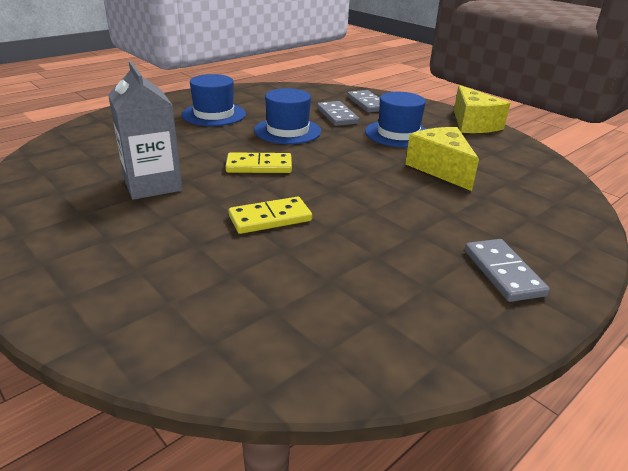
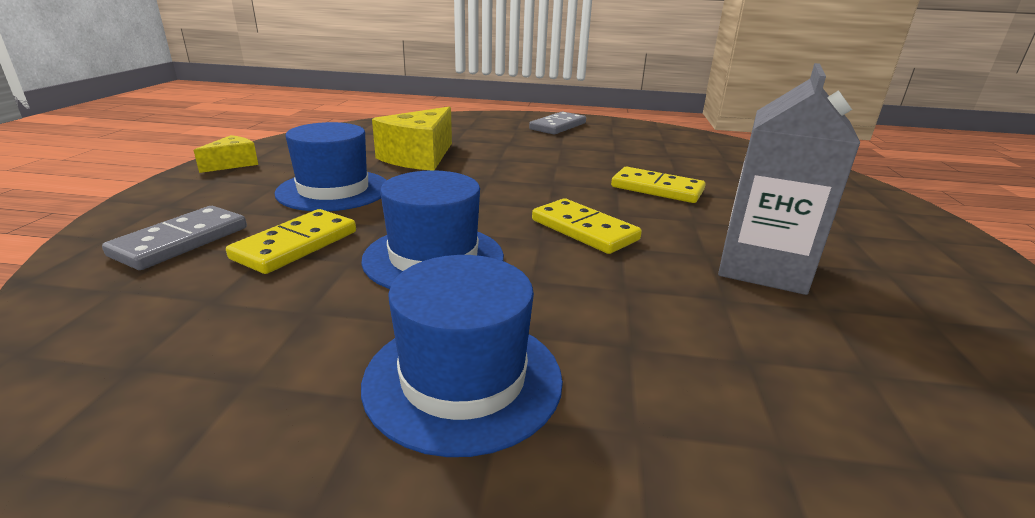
camera: 130 degrees left, 5 degrees down
(337, 116) = (296, 245): grey domino -> yellow domino
(473, 124) = (233, 164): yellow cheese -> yellow cheese, size x0.54

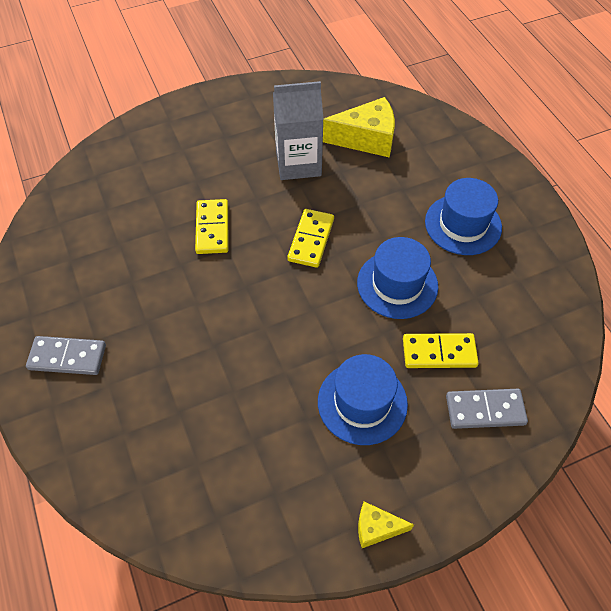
camera: 120 degrees left, 30 degrees up
(419, 157) = (252, 404): yellow cheese -> yellow cheese (366, 139)

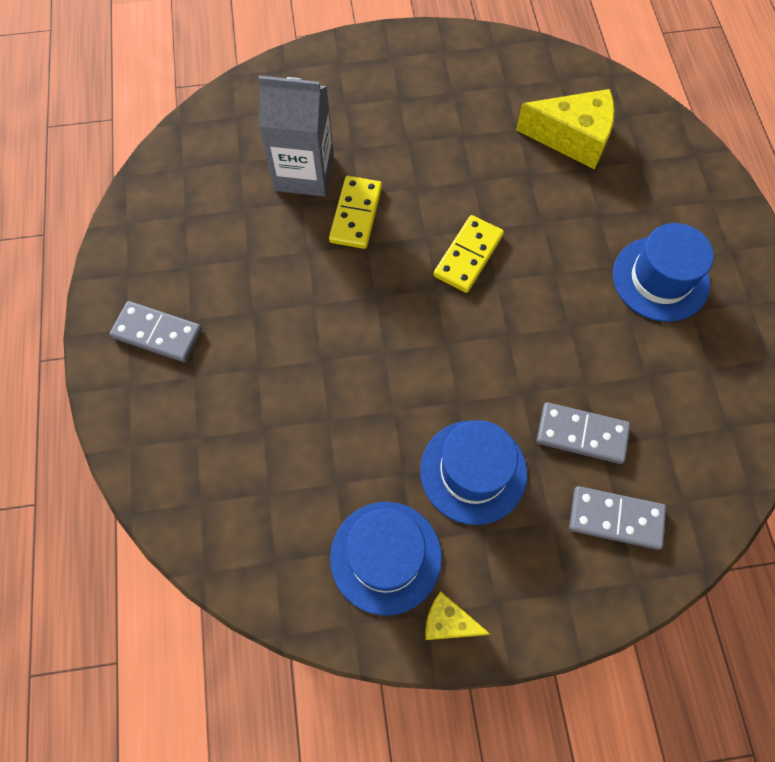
camera: 15 degrees right, 10 degrees up
(298, 163) = (480, 152): grey carton -> grey carton (304, 172)
(397, 284) = (556, 337): blue hat -> blue hat (386, 557)
(439, 352) = (582, 434): yellow domino -> grey domino

